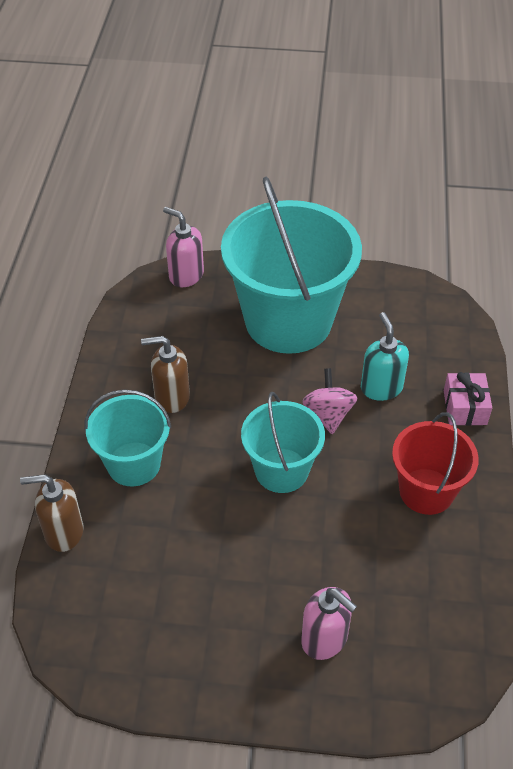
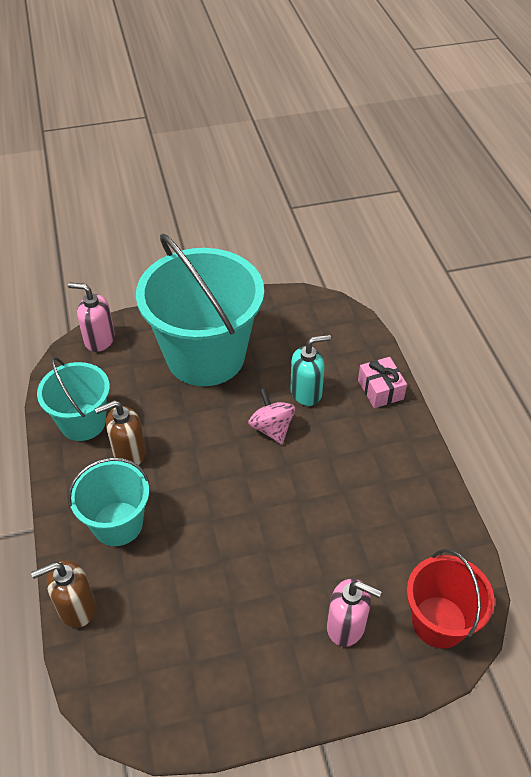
camera: 20 degrees left, 0 degrees up
(281, 470) = (251, 489): turquoise bucket -> turquoise bucket (83, 422)
(381, 387) = (306, 392): turquoise soap dispenser -> turquoise soap dispenser turned 105 degrees clockwise
(426, 491) = (378, 470): red bucket -> red bucket (439, 621)

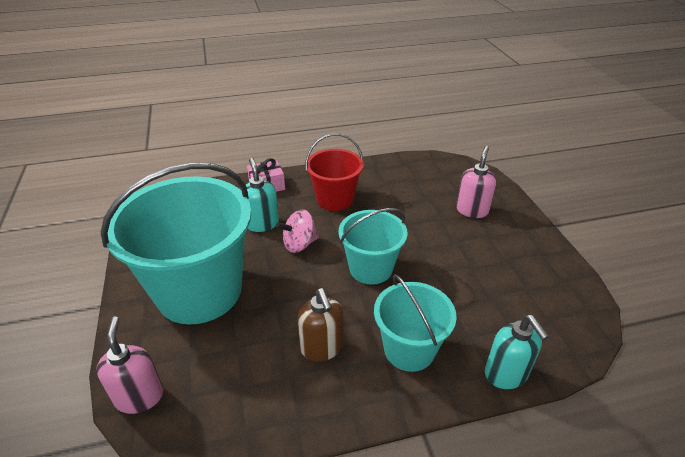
camera: 90 degrees left, 10 degrees down
(76, 607) = (506, 374): brown soap dispenser -> turquoise soap dispenser
(83, 422) = (275, 398): turquoise bucket -> turquoise bucket (370, 268)
(99, 340) = (140, 396): pink soap dispenser -> pink soap dispenser turned 150 degrees clockwise
(439, 621) = (457, 174): red bucket -> red bucket (335, 199)

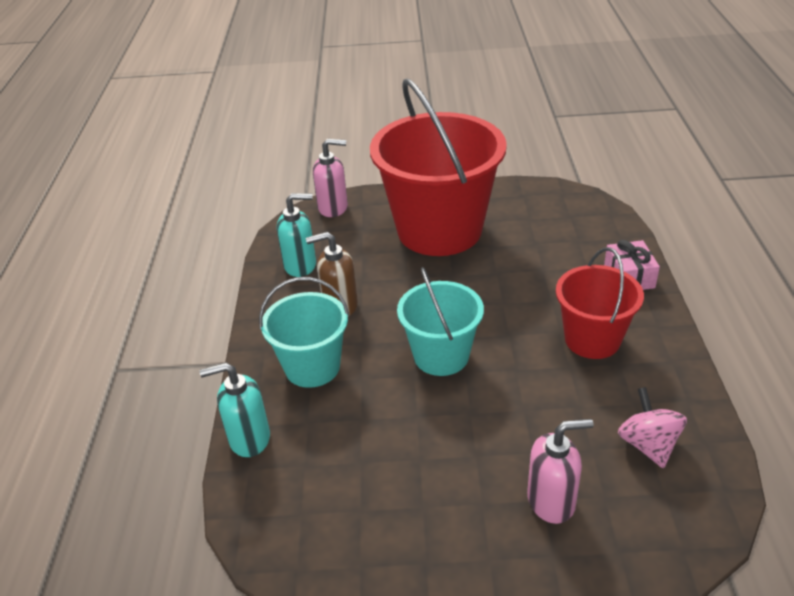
camera: 105 degrees right, 0 degrees up
(199, 291) = (439, 230): turquoise bucket -> red bucket
(262, 223) = (543, 271): turquoise soap dispenser -> turquoise soap dispenser (300, 265)
(299, 244) = (498, 299): pink spinning top -> pink spinning top (648, 445)
(472, 210) = (551, 501): pink soap dispenser -> pink soap dispenser turned 45 degrees counterclockwise

